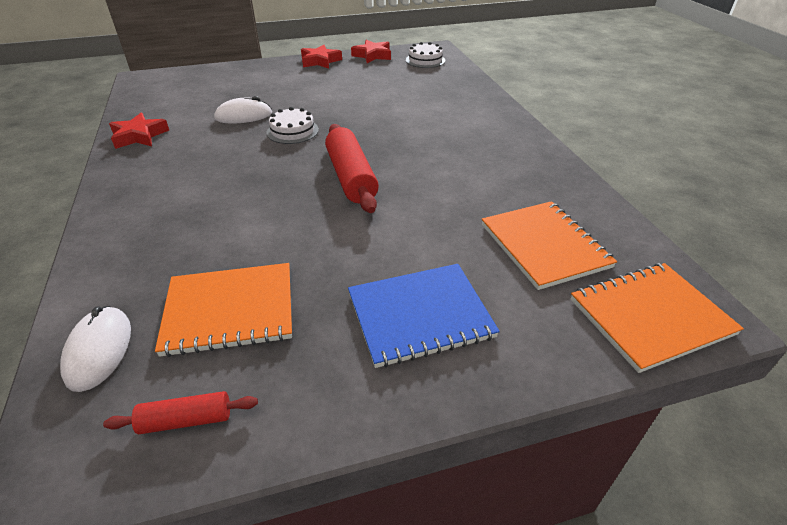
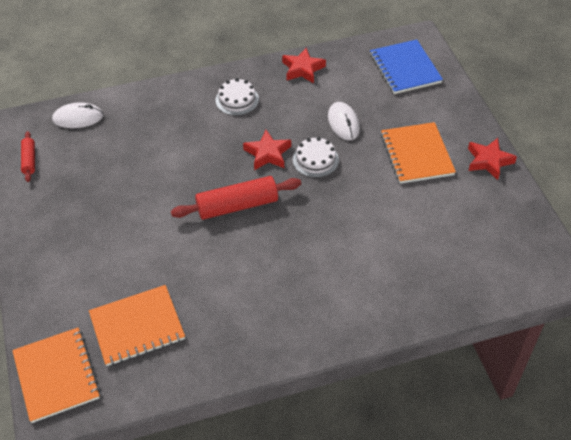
camera: 90 degrees right, 10 degrees up
(230, 310) = (98, 161): orange notebook -> orange notebook (416, 154)
(372, 55) = (518, 208): red star -> red star (268, 154)
(420, 315) = (79, 249): blue notebook -> blue notebook (405, 68)
(425, 60) = (514, 261): white cake -> white cake (237, 100)

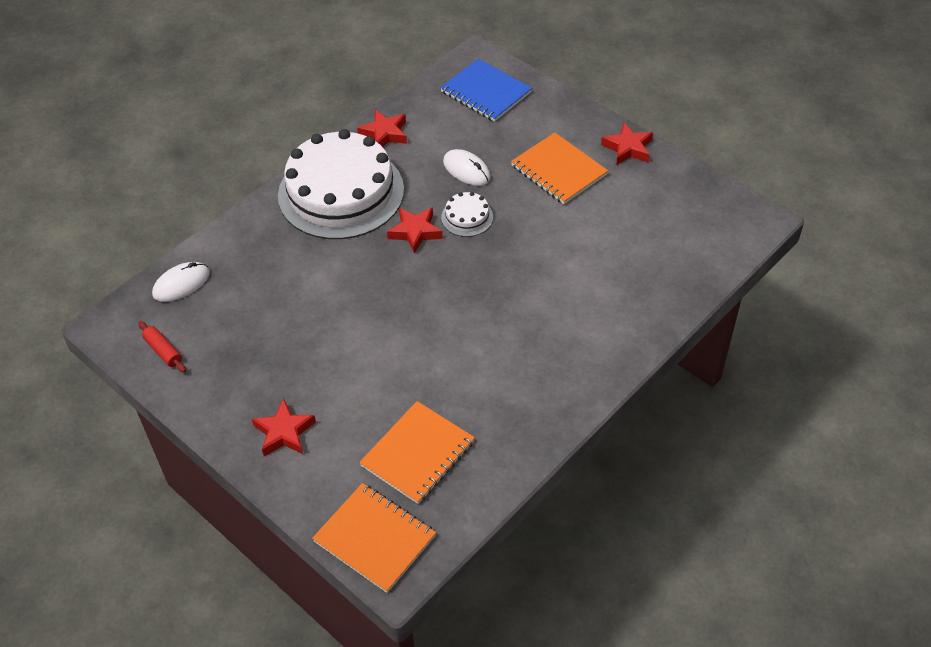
camera: 30 degrees left, 0 degrees up
(59, 260) = (284, 432): none -> red star
(237, 100) = (341, 192): white cake -> white cake, size x2.47
(237, 206) = (425, 295): red rolling pin -> none

